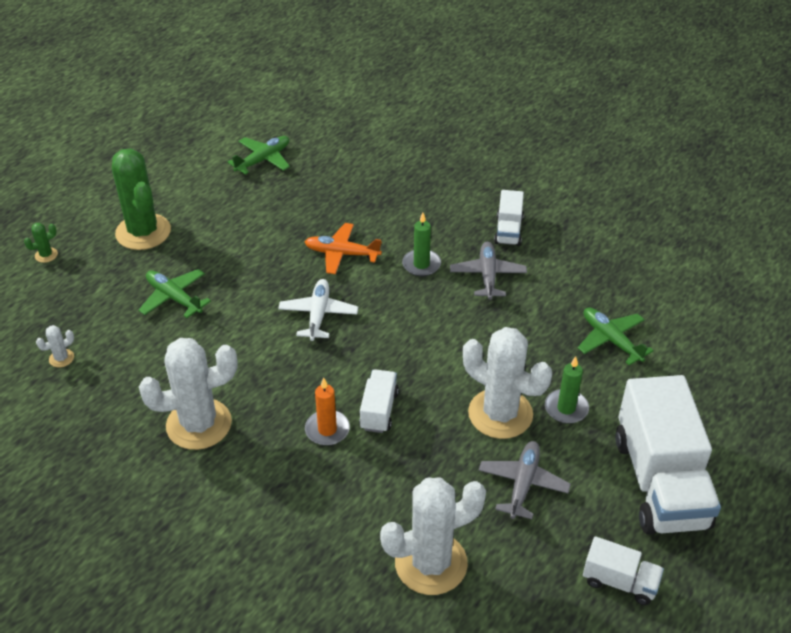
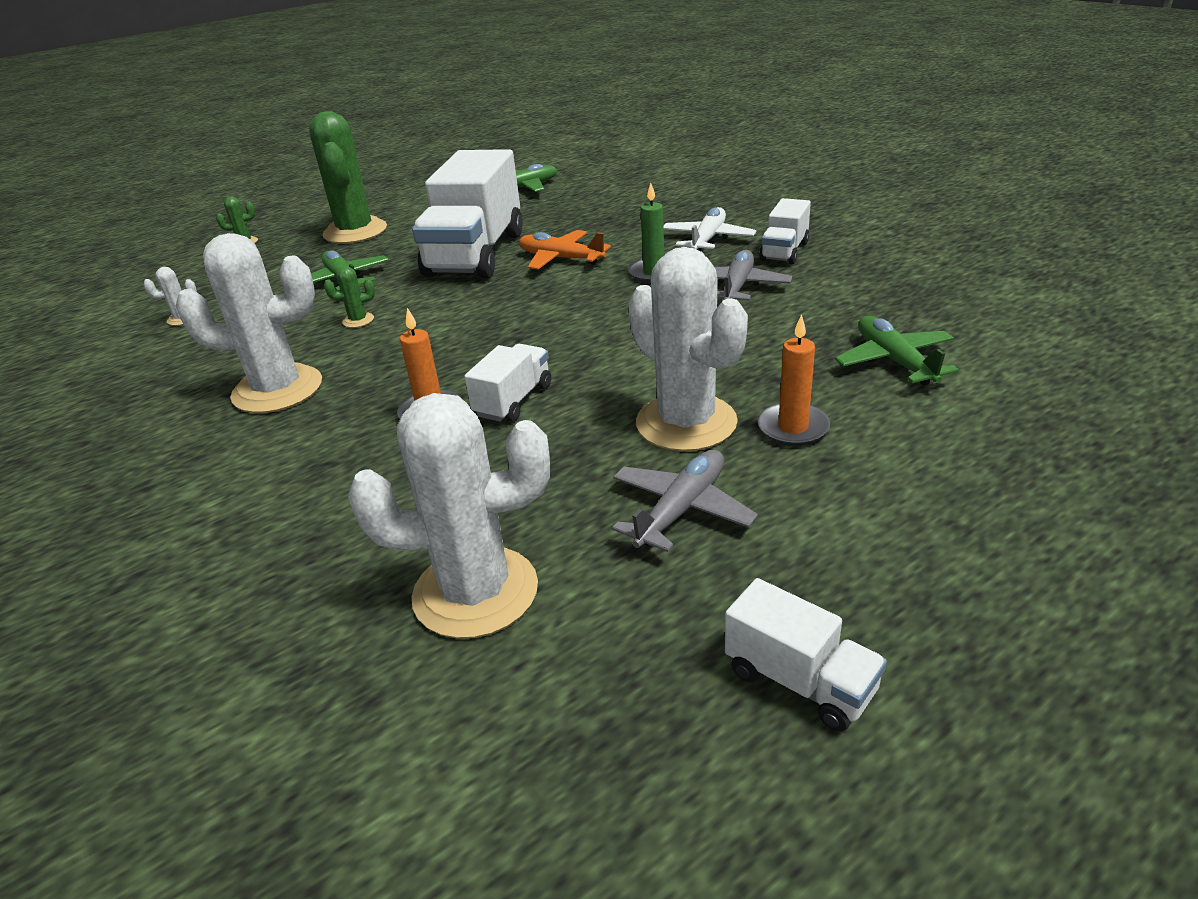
camera: 20 degrees right, 10 degrees down
(216, 343) = (358, 320): none -> green cactus
(318, 314) = (497, 306): white plane -> white plane (707, 240)
(566, 408) = (793, 428): green candle -> orange candle
(660, 482) = (927, 540): white truck -> white truck (476, 254)

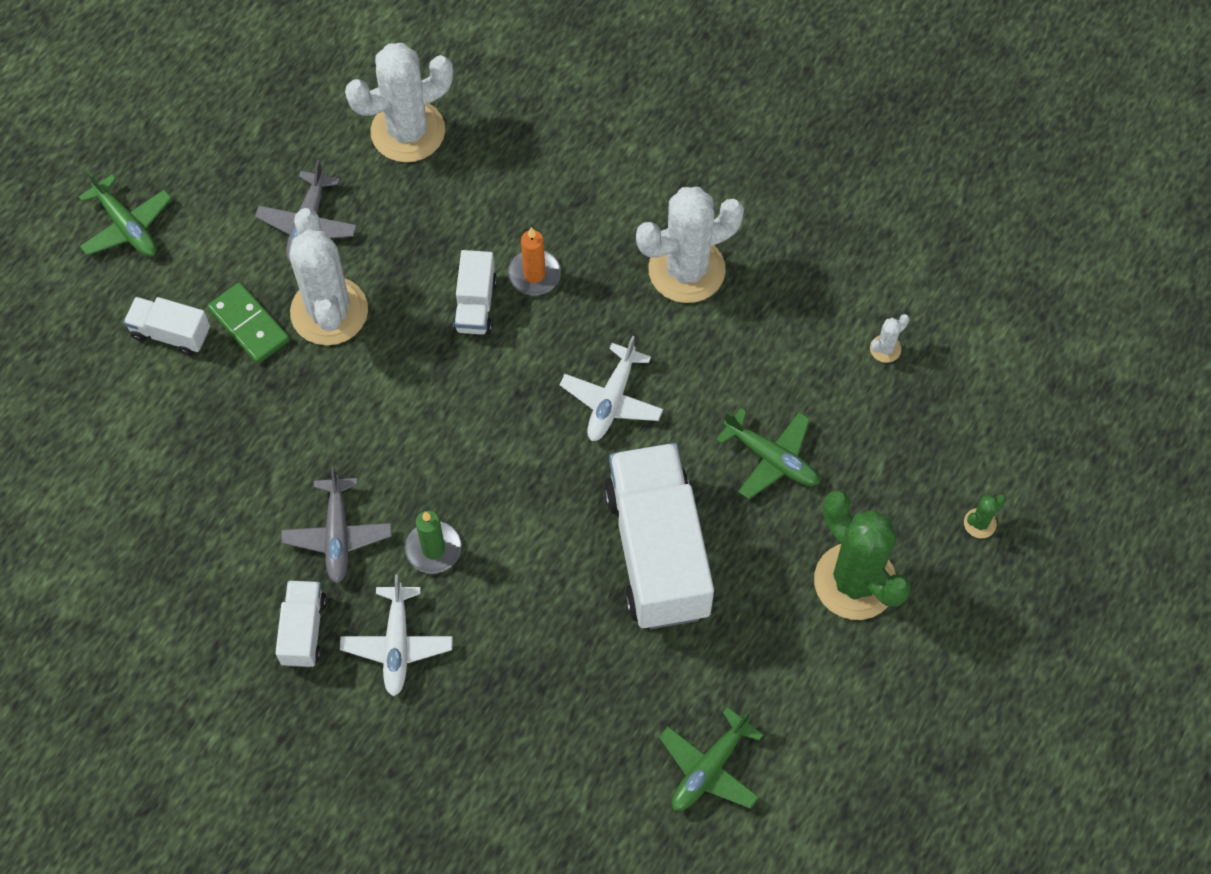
camera: 155 degrees right, 30 degrees up
(358, 320) = (695, 387): green cactus -> none
(437, 323) = (612, 400): none -> white plane
(560, 259) = (551, 561): orange plane -> none
(686, 423) = (329, 311): white cactus -> white cactus turned 45 degrees clockwise
(793, 428) = (249, 325): orange candle -> green domino
(800, 681) = (216, 128): white truck -> white truck (171, 333)
(894, 361) = (178, 433): green plane -> green plane (127, 226)

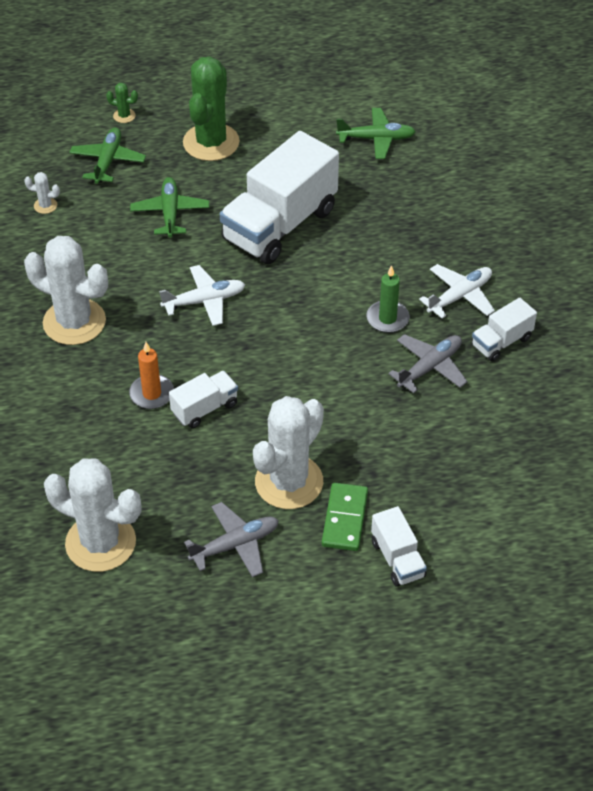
camera: 130 degrees left, 15 degrees down
(127, 226) = (346, 657): green plane -> green plane (108, 161)

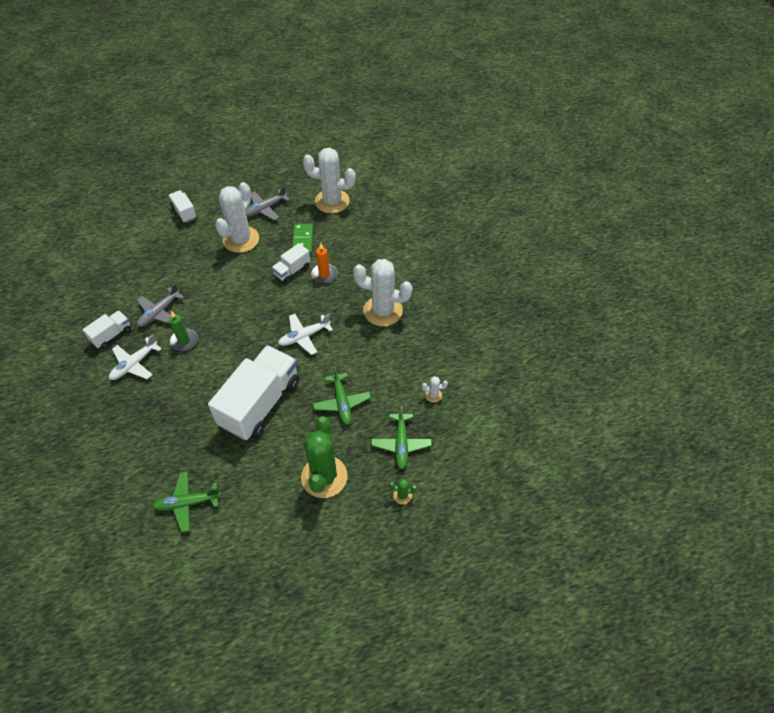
camera: 170 degrees right, 5 degrees up
(345, 519) = (211, 226): green domino -> green domino (302, 240)

